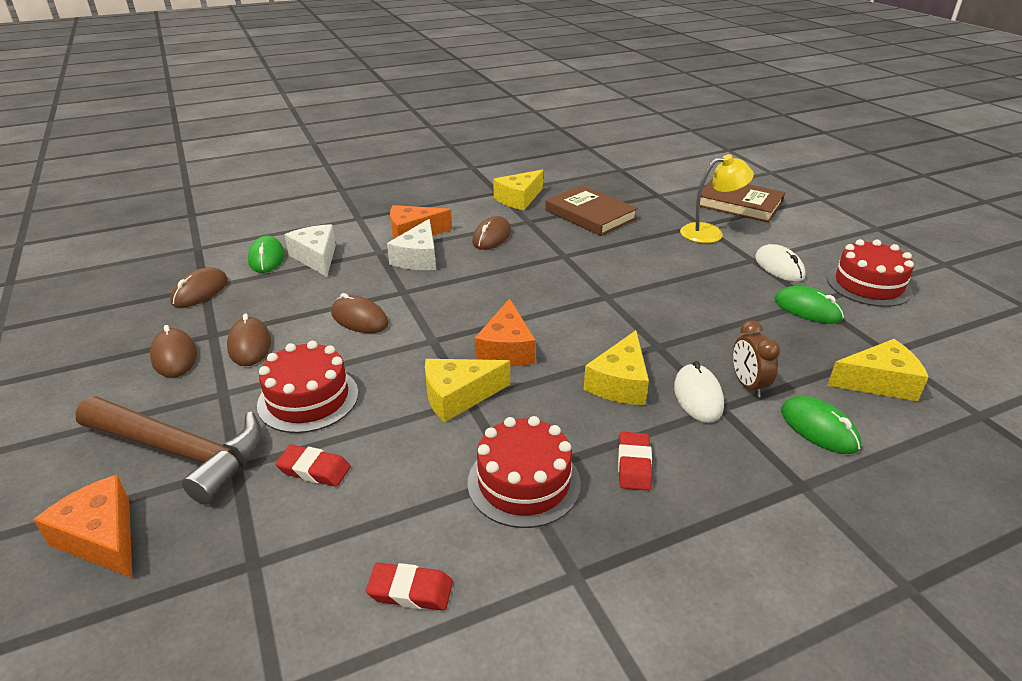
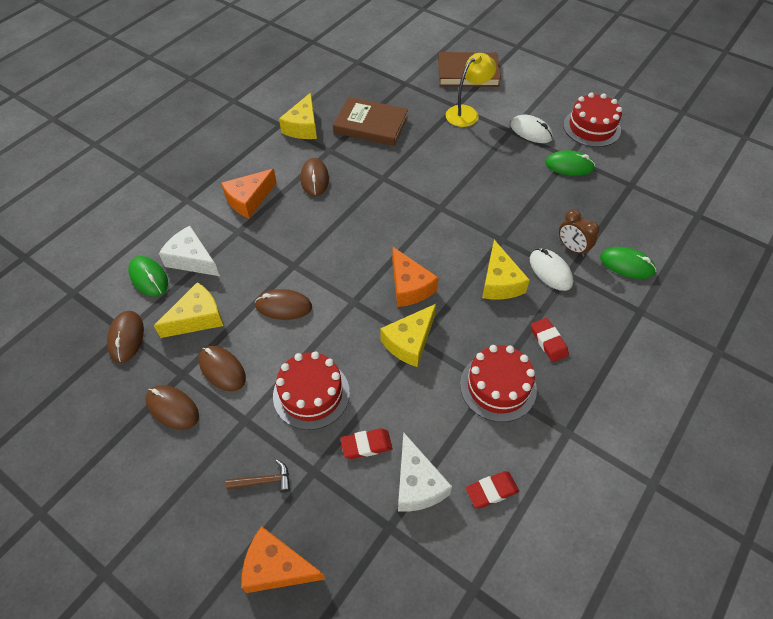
camera: 30 degrees left, 20 degrees up
(181, 452) = (264, 481): brown hammer -> brown hammer, size x0.41
(418, 258) = (276, 225): white cheese -> white cheese (417, 484)
(878, 382) = (638, 213): yellow cheese -> yellow cheese (197, 318)

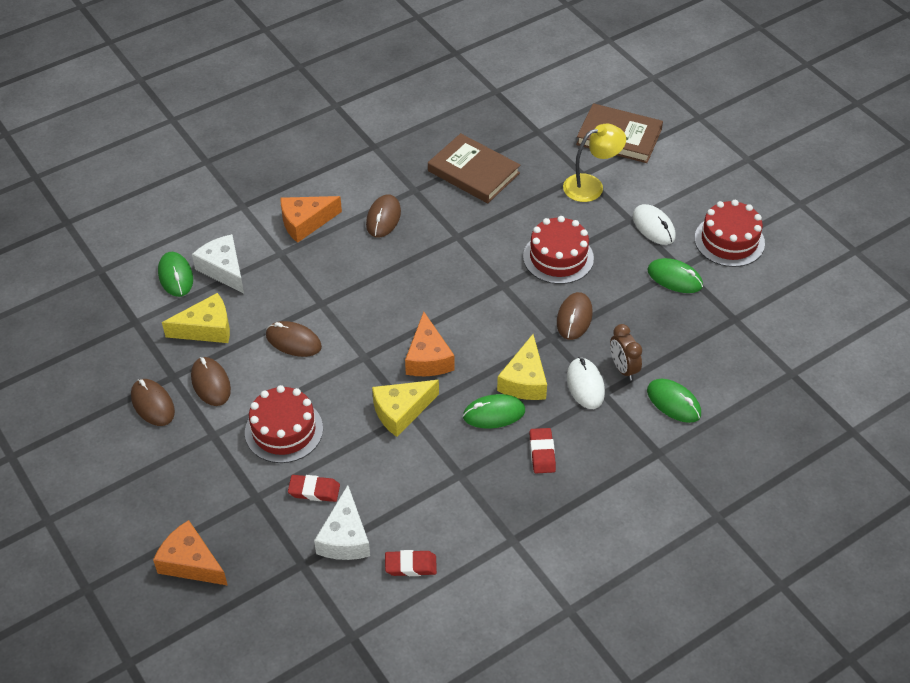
camera: 20 degrees right, 5 degrees down
(126, 337) = (134, 328): brown mouse -> brown mouse (574, 318)
(264, 481) = (209, 491): brown hammer -> none
(303, 127) = (398, 155): yellow cheese -> none
(490, 319) = (494, 414): none -> green mouse
(498, 386) = (467, 479): red cake -> red cake (558, 257)

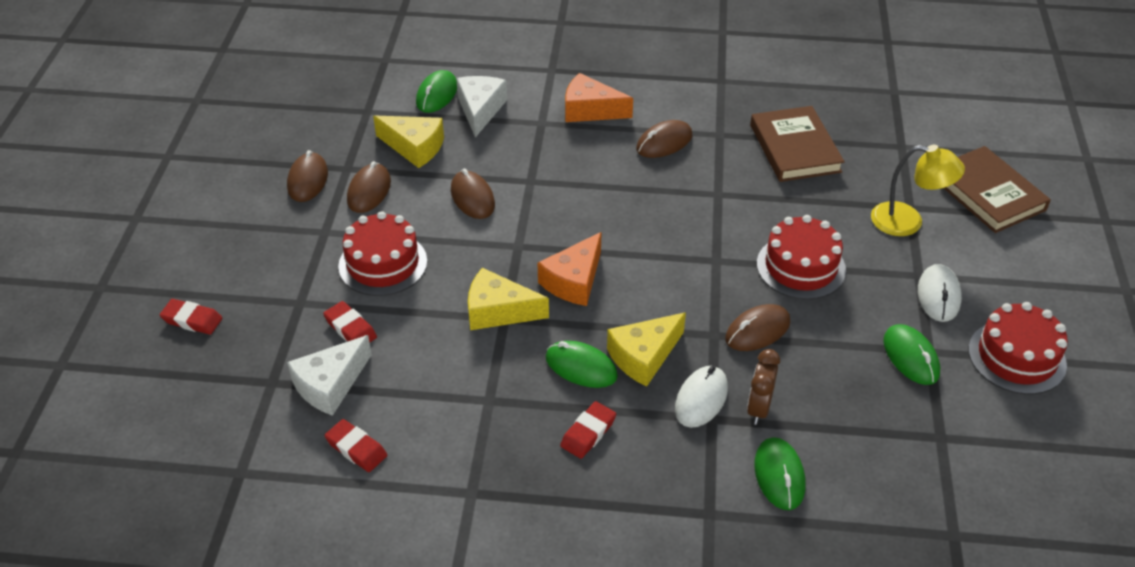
camera: 40 degrees right, 5 degrees down
(190, 563) = (192, 320): orange cheese -> red eraser

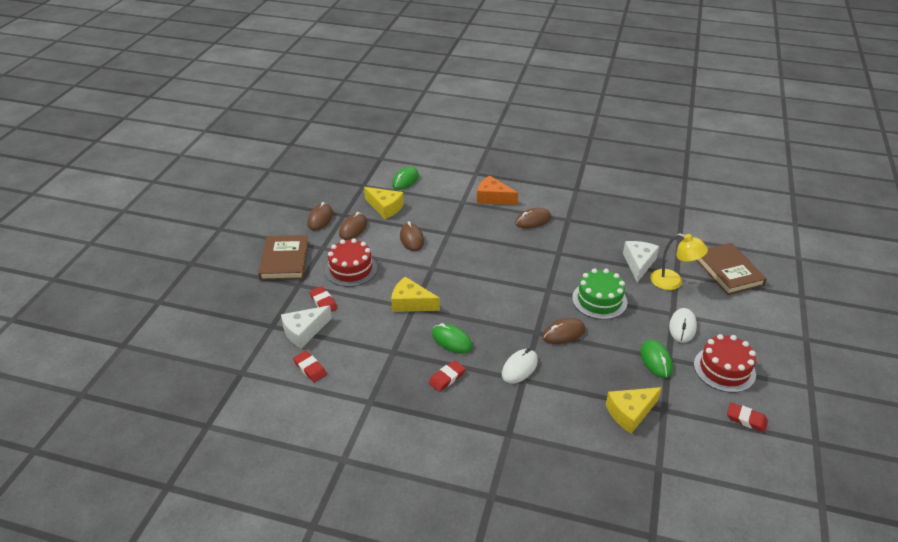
camera: 10 degrees right, 5 degrees down
(192, 320) = (236, 287): red eraser -> red eraser (746, 419)
(480, 110) = (428, 191): white cheese -> white cheese (638, 264)
(574, 281) = (459, 292): orange cheese -> none
(644, 356) = (491, 339): yellow cheese -> yellow cheese (630, 413)
(759, 408) = (553, 378): brown clock -> none
(779, 476) = (557, 418): green mouse -> none
(795, 148) = (612, 232): brown book -> brown book (284, 260)
(801, 267) = (599, 300): red cake -> green cake

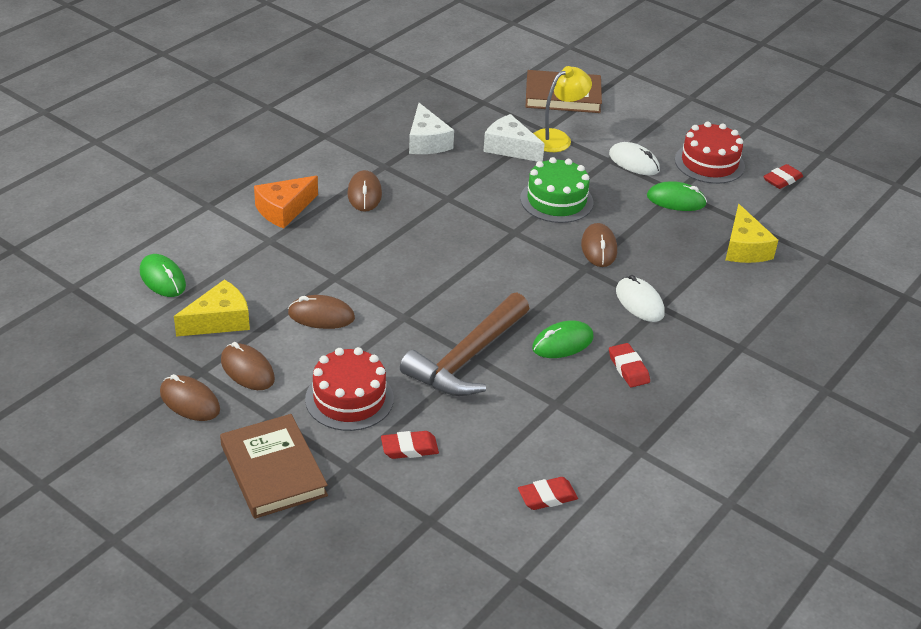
camera: 70 degrees left, 0 degrees up
(284, 260) = (273, 470): brown book -> brown book turned 45 degrees clockwise
(304, 331) = (464, 485): white cheese -> white cheese (427, 142)
(411, 303) = (466, 358): yellow cheese -> brown hammer

